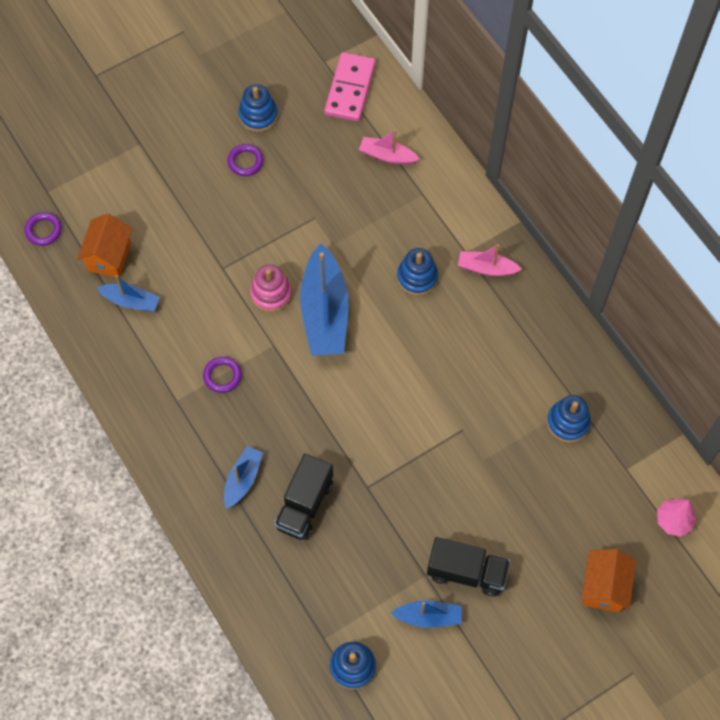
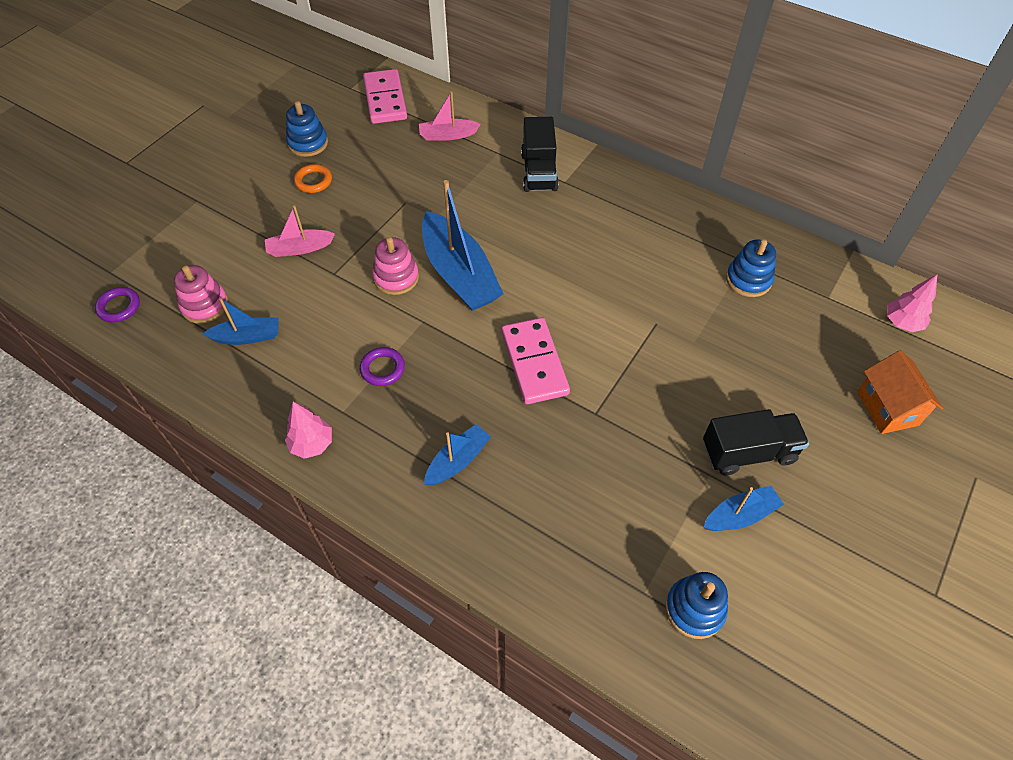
camera: 25 degrees left, 10 degrees down
(109, 257) = (205, 305): orange house -> pink stacking toy
(143, 418) = (312, 444): none -> pink tree
(243, 479) = (458, 461): blue boat -> blue boat turned 45 degrees clockwise
(245, 162) = (313, 181): purple ring -> orange ring
(304, 504) = (539, 458): black truck -> black truck (539, 172)
(343, 422) = (534, 363): none -> pink domino
(417, 277) = (532, 215): blue stacking toy -> none
(486, 268) = (591, 187): pink boat -> pink boat (299, 248)

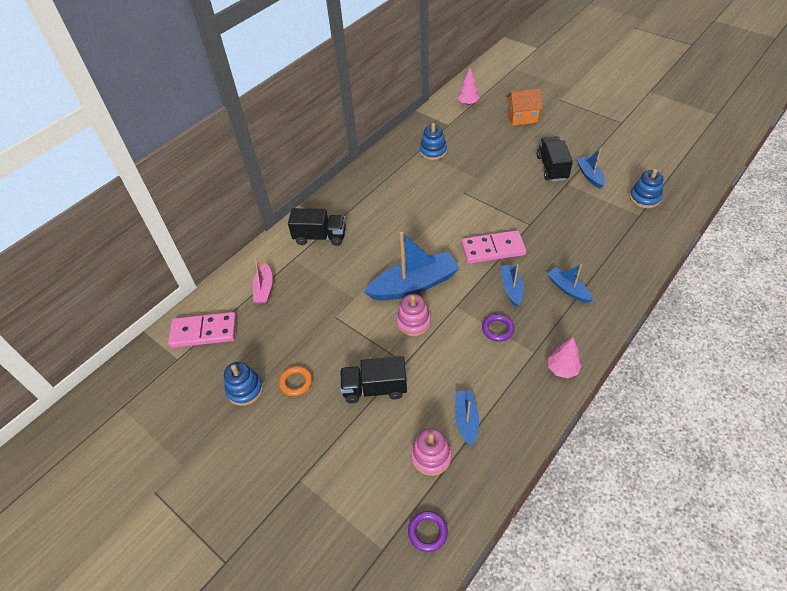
camera: 80 degrees left, 5 degrees down
(299, 248) = (374, 388): pink boat -> black truck
(457, 386) = (511, 288): none -> blue boat

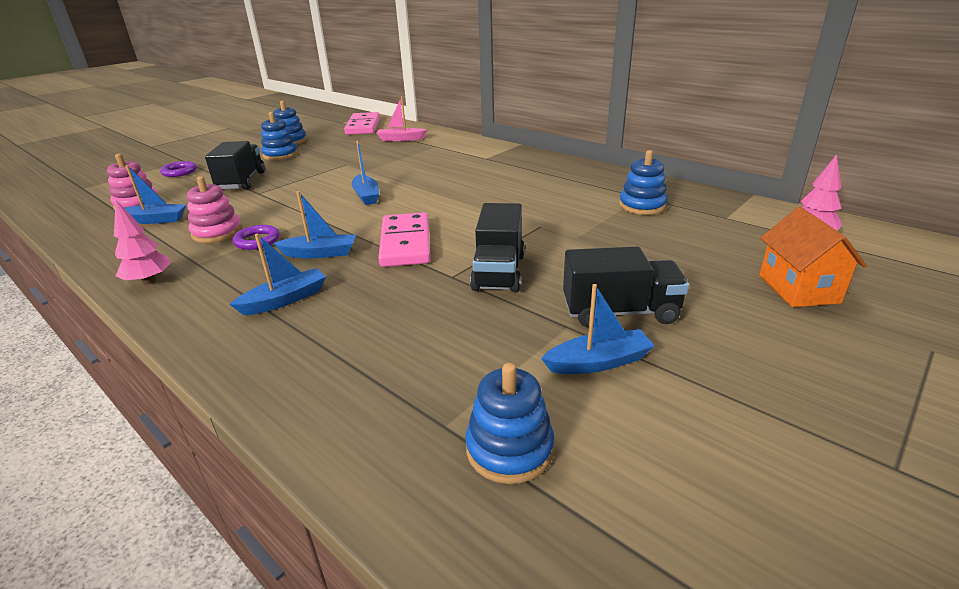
camera: 90 degrees right, 20 degrees down
(296, 382) = (280, 155): orange ring -> blue stacking toy
(320, 237) = (465, 154): black truck -> black truck (498, 272)
(413, 322) = (310, 196): pink stacking toy -> pink stacking toy (217, 232)
(414, 285) = (366, 196): blue boat -> blue boat, size x0.52
(427, 532) = (69, 203): purple ring -> purple ring (179, 172)

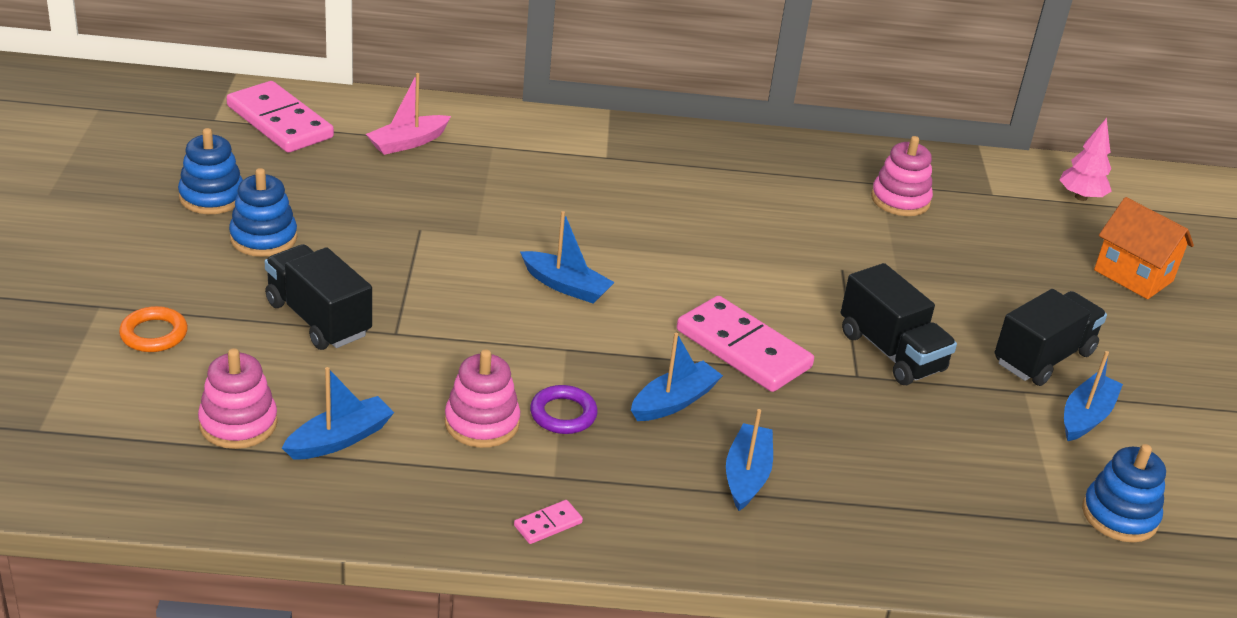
camera: 45 degrees left, 5 degrees up
(149, 281) = (548, 524): pink tree -> pink domino
(179, 172) = (154, 334): purple ring -> orange ring
(642, 206) = (900, 200): blue stacking toy -> pink stacking toy

